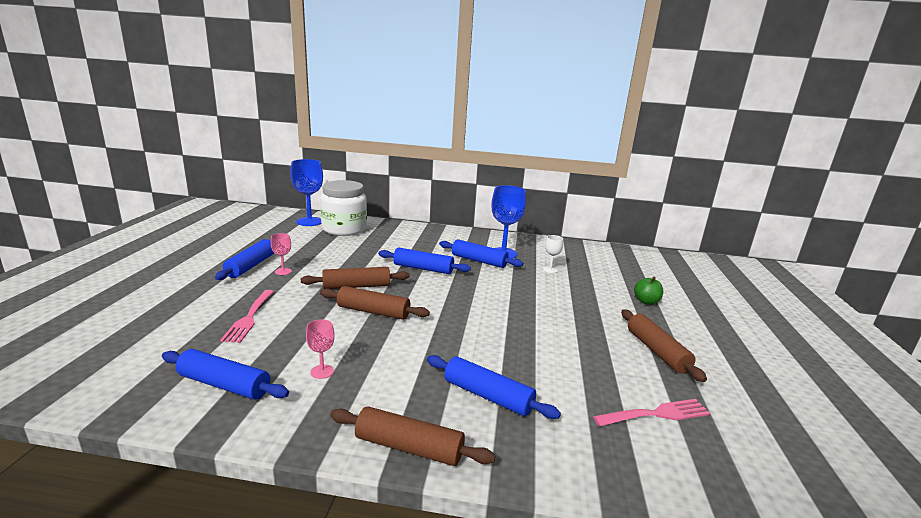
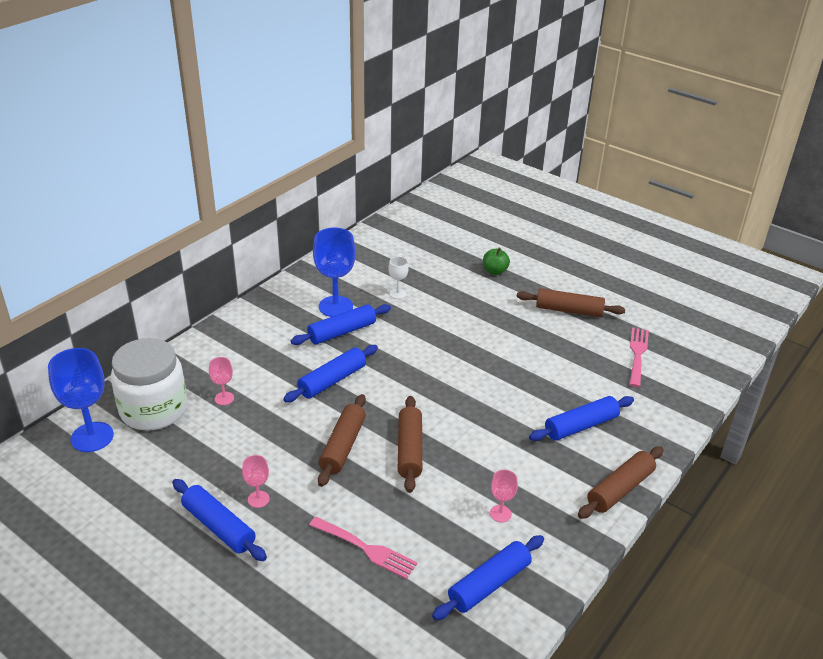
camera: 60 degrees left, 15 degrees up
(371, 243) = (224, 398): none -> pink goblet
(373, 312) = (410, 450): brown rolling pin -> brown rolling pin turned 45 degrees counterclockwise

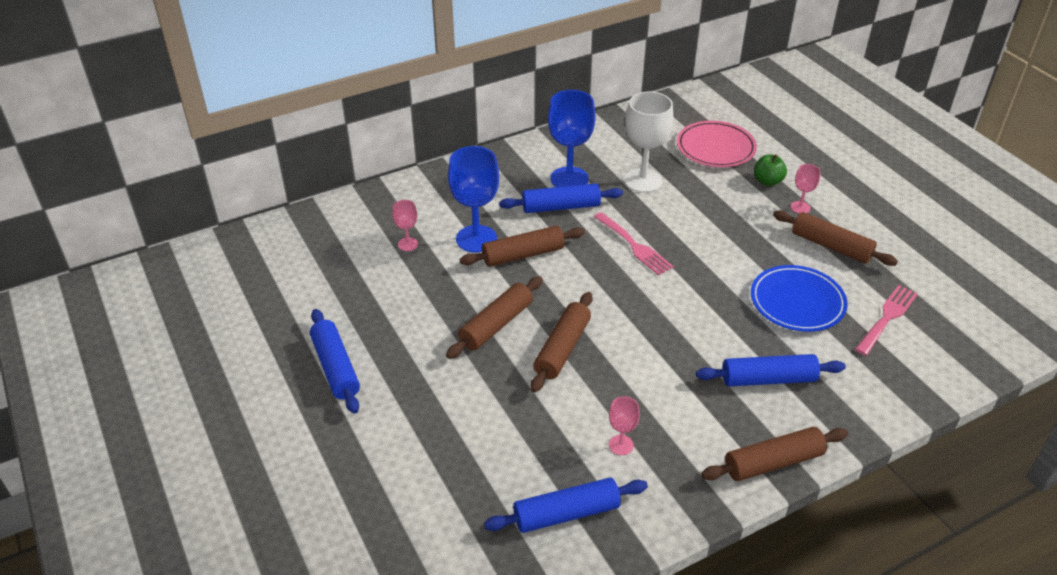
camera: 25 degrees right, 5 degrees up
(92, 437) = (270, 248): blue goblet -> blue goblet (476, 239)
(154, 410) = (338, 237): white jar -> none
(258, 499) = (386, 353): pink goblet -> pink goblet (800, 207)
(332, 380) = (523, 255): blue rolling pin -> brown rolling pin
(365, 548) = (461, 434): pink fork -> pink fork (634, 245)
(397, 294) = (643, 181): white goblet -> white goblet, size x2.03
(440, 254) = (715, 148): none -> pink plate
(568, 360) = (797, 302): none -> blue plate

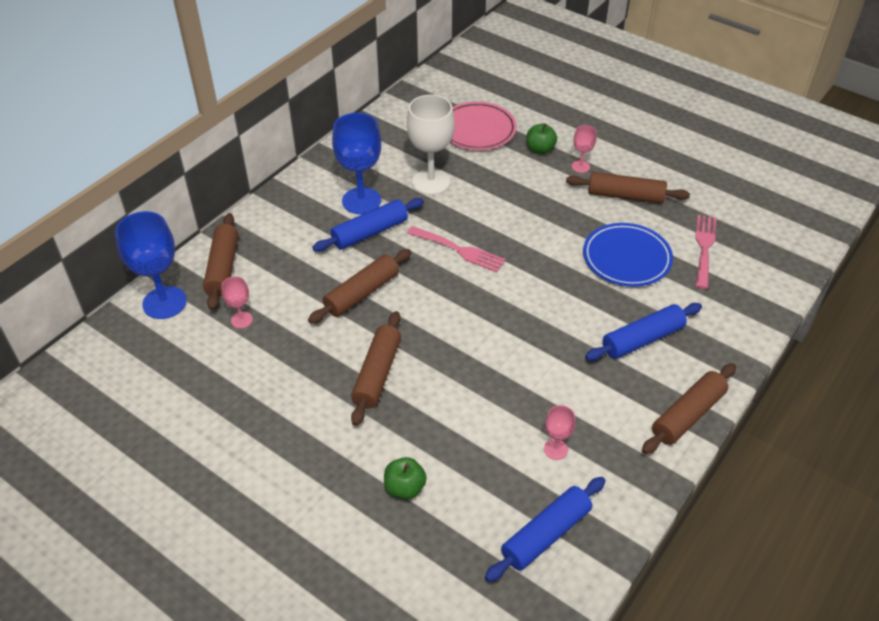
camera: 25 degrees left, 5 degrees up
(336, 367) = (245, 476): blue rolling pin -> none
(463, 426) = (405, 488): none -> green apple
(476, 239) = (307, 291): blue goblet -> blue goblet (164, 302)
(562, 349) = (452, 375): brown rolling pin -> brown rolling pin (223, 267)

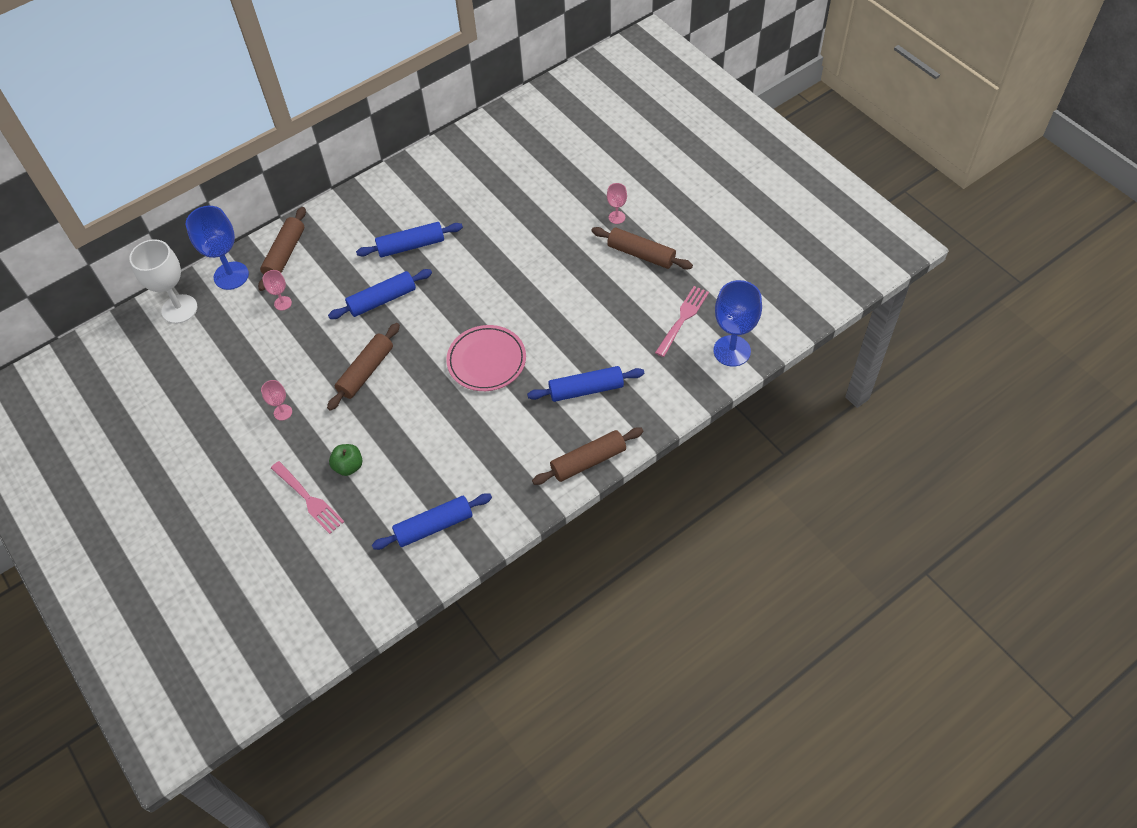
camera: 20 degrees right, 10 degrees up
(361, 201) = (416, 214): blue goblet -> blue goblet (732, 351)
(361, 293) = (382, 300): brown rolling pin -> blue rolling pin
(431, 182) = (481, 207): white goblet -> white goblet (179, 309)
(458, 250) = (475, 277): pink fork -> pink fork (308, 499)
(477, 130) = (544, 162): pink plate -> pink plate (486, 361)
(540, 149) = (589, 193): green apple -> none
(555, 449) = (472, 464): pink goblet -> pink goblet (283, 412)
(626, 258) = (611, 314): blue plate -> none

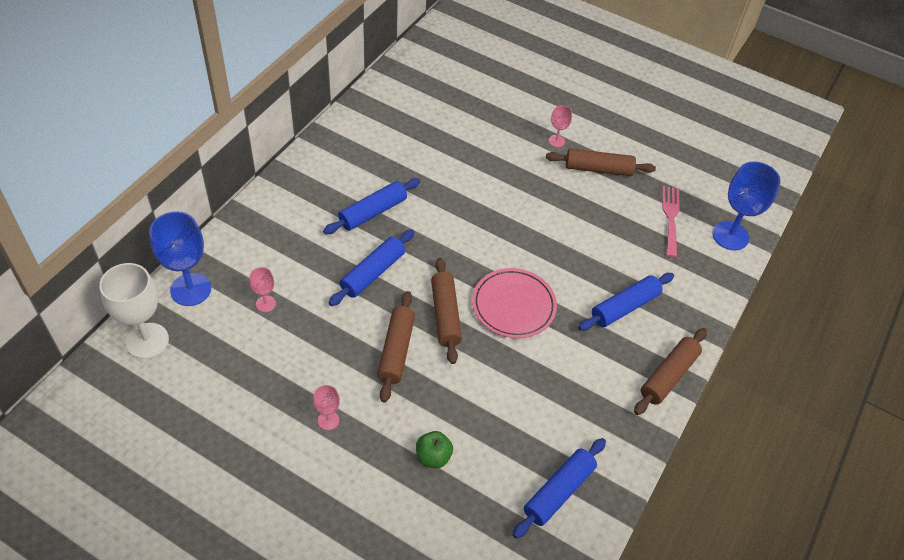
camera: 30 degrees left, 5 degrees down
(285, 254) = (241, 252): brown rolling pin -> brown rolling pin (445, 315)
(308, 499) = (409, 507): pink fork -> none

